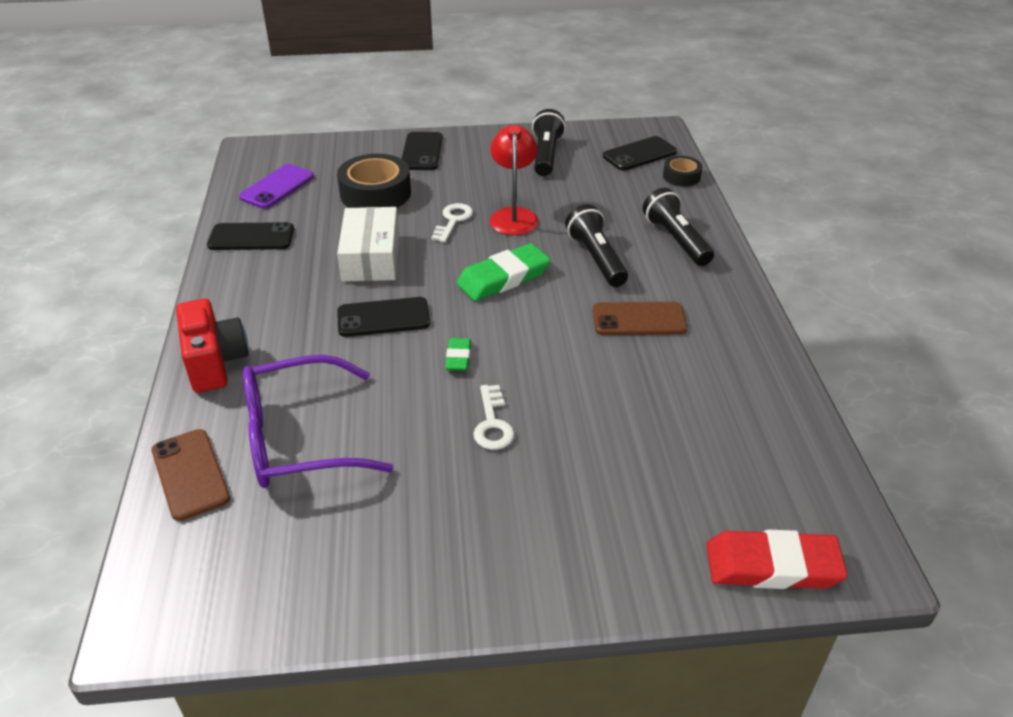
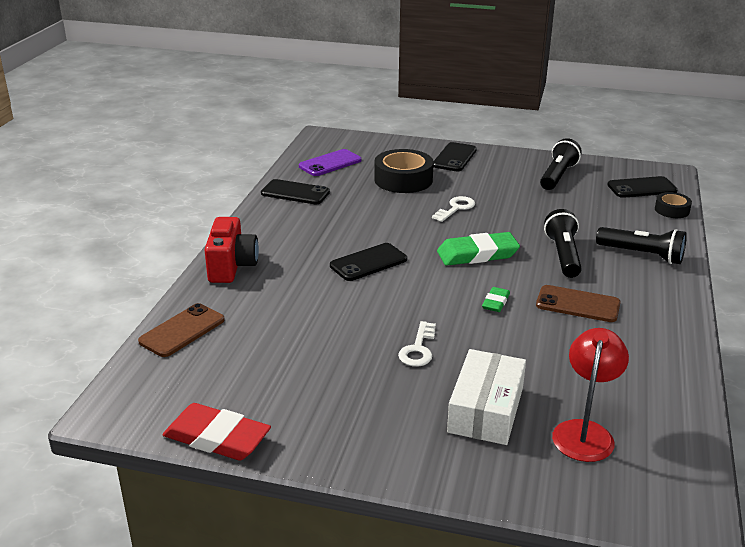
camera: 20 degrees right, 10 degrees down
(190, 474) = (182, 331): brown phone -> brown phone turned 45 degrees clockwise
(298, 438) = (267, 326): purple glasses -> none
(371, 257) = (379, 221): white box -> white box (486, 410)
(383, 318) = (368, 262): black phone -> black phone turned 45 degrees counterclockwise
(458, 357) = (413, 300): green eraser -> green eraser (495, 302)
(514, 215) = (508, 213): red lamp -> red lamp (585, 432)
(676, 240) = (642, 255): black flashlight -> black flashlight turned 120 degrees clockwise
(772, 565) = (603, 499): red eraser -> red eraser (217, 437)

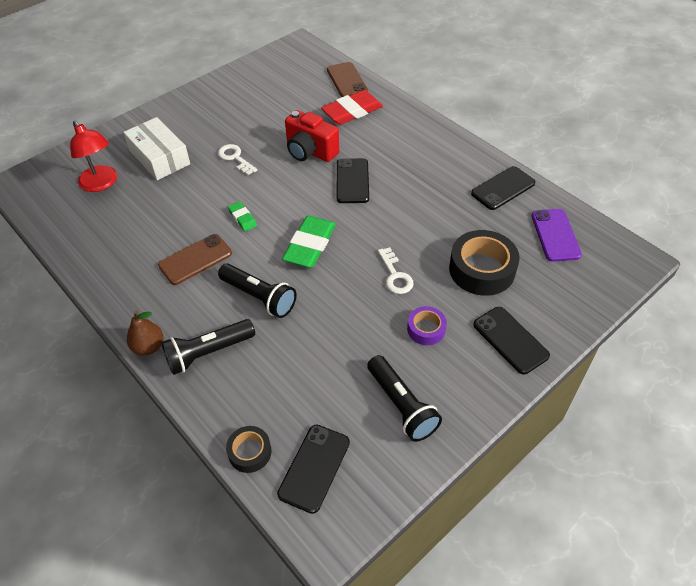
camera: 125 degrees right, 20 degrees up
(217, 437) = (244, 67): red eraser -> red eraser (352, 111)
(231, 266) = (405, 118): red camera -> red camera (310, 151)
(488, 184) = (426, 329): none -> purple tape
(684, 283) = (149, 347): none -> brown pear

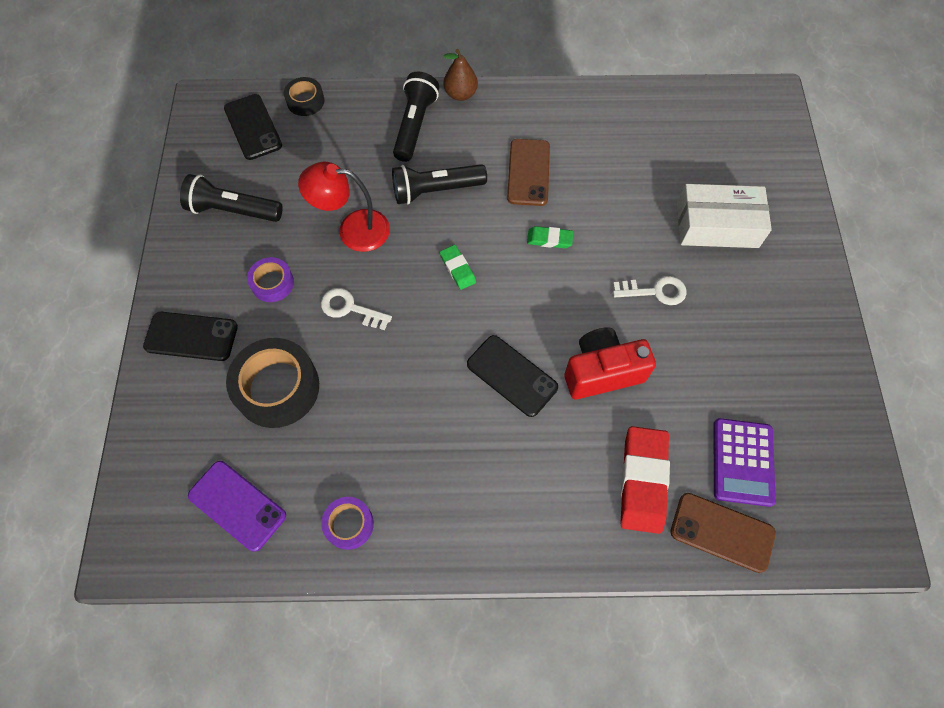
camera: 130 degrees right, 15 degrees up
(101, 184) = (711, 157): red lamp -> red lamp (353, 230)
(305, 89) = (742, 462): none -> purple calculator
(310, 245) = (457, 269): green eraser -> green eraser, size x0.51
(503, 188) = (349, 524): black phone -> purple tape

